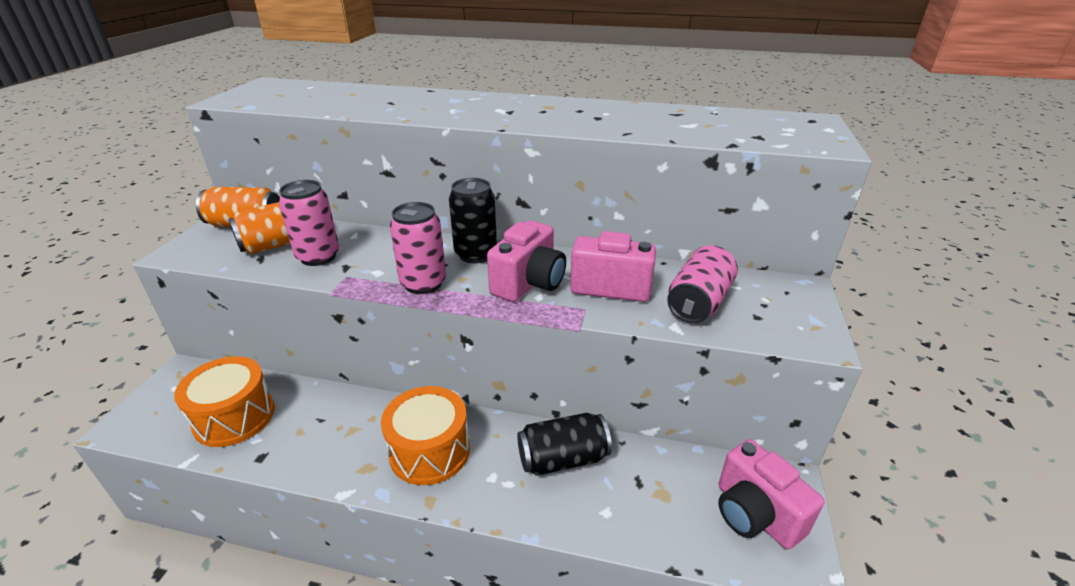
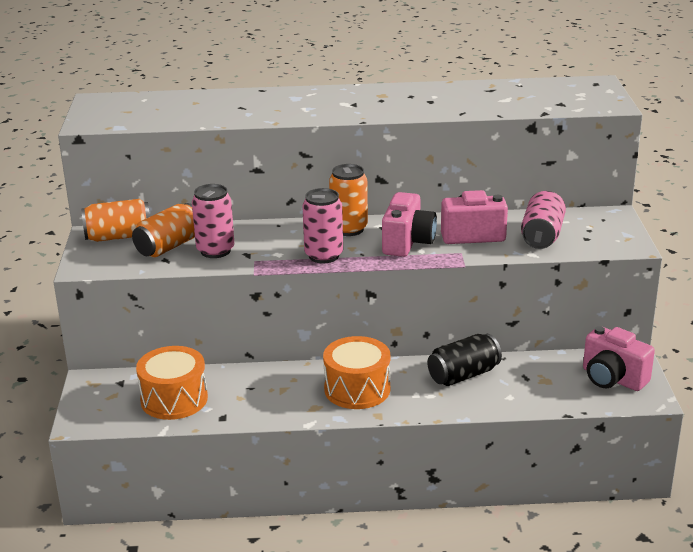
camera: 15 degrees left, 5 degrees down
(476, 254) = (349, 229): black can -> orange can

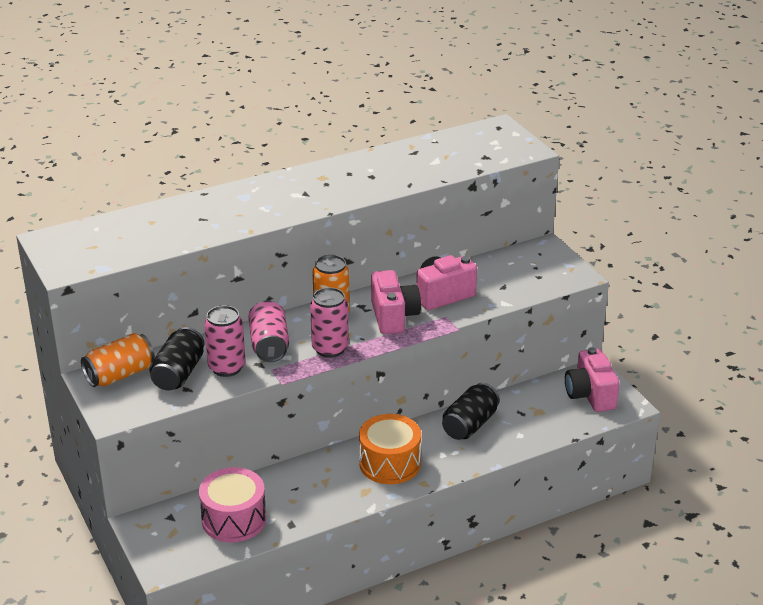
camera: 25 degrees left, 5 degrees up
(169, 246) = (178, 373): orange can -> black can
(174, 399) = (234, 519): orange drum -> pink drum
(542, 235) = (501, 282): pink can -> pink can (269, 345)
(612, 379) = (590, 395): pink camera -> pink camera turned 60 degrees clockwise

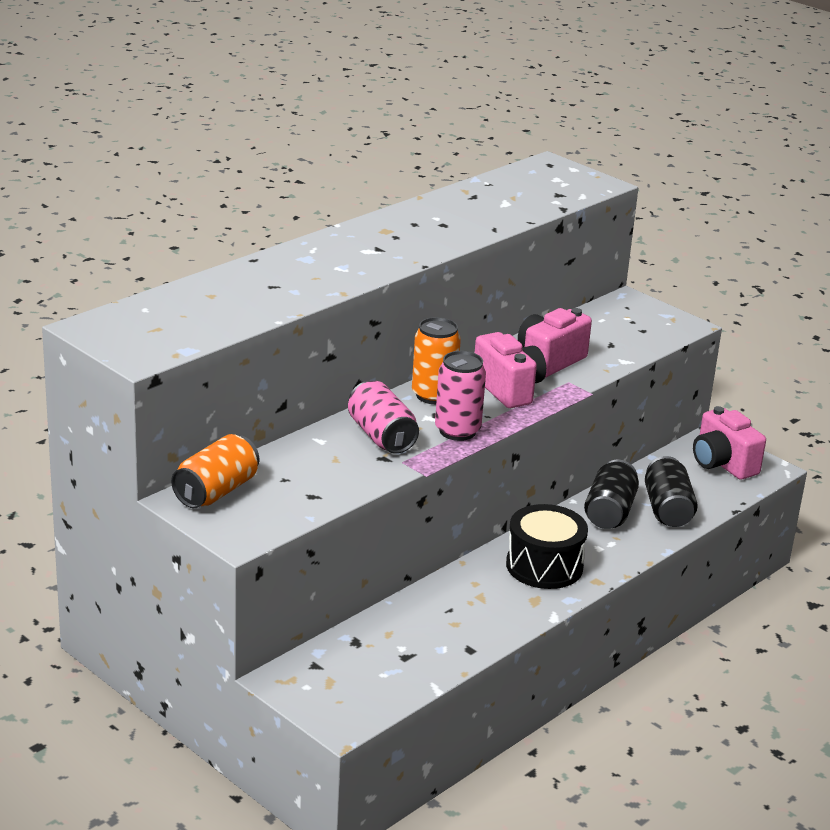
camera: 20 degrees left, 5 degrees down
(178, 373) = (290, 480): black can -> black can (667, 509)
(226, 367) = (346, 466): pink can -> none
(234, 519) = (397, 655): pink drum -> none
(390, 463) = (544, 566): orange drum -> black drum

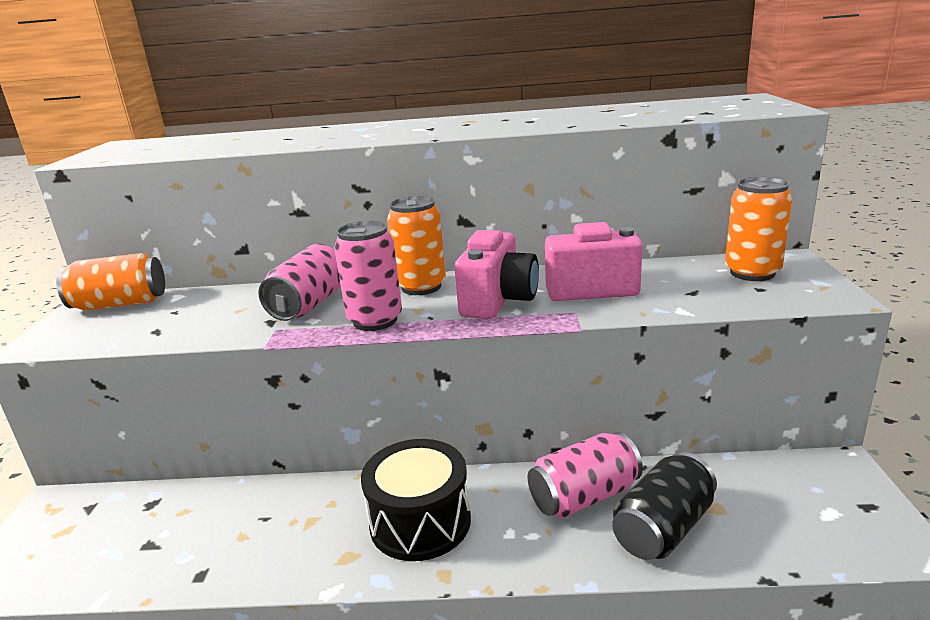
camera: 50 degrees right, 5 degrees down
(609, 512) = (584, 496): black can -> pink can
(623, 318) = (752, 273): none -> orange can
(722, 464) = (823, 504): pink camera -> none

